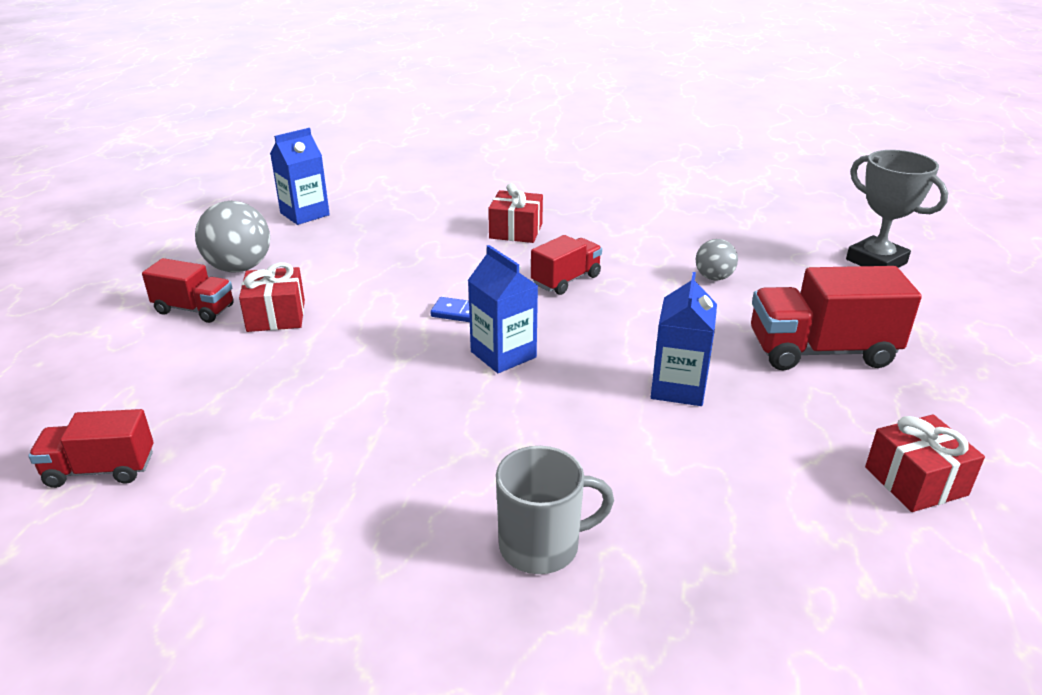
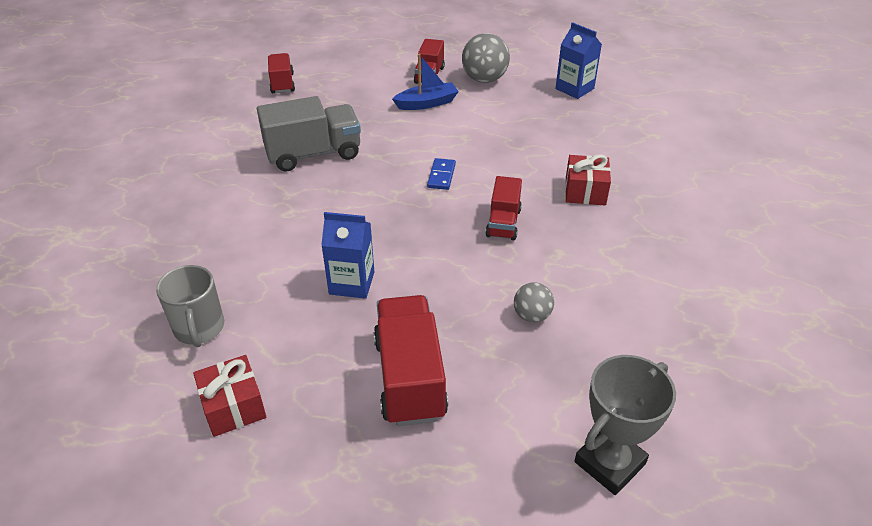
camera: 85 degrees right, 10 degrees up
(276, 316) = (427, 103): red gift -> blue boat
(370, 424) = (313, 154): none -> grey truck
(503, 354) = (390, 197): blue carton -> none
(542, 546) = (205, 223): grey mug -> grey mug (199, 328)
(566, 280) = (503, 223): red truck -> red truck turned 60 degrees clockwise

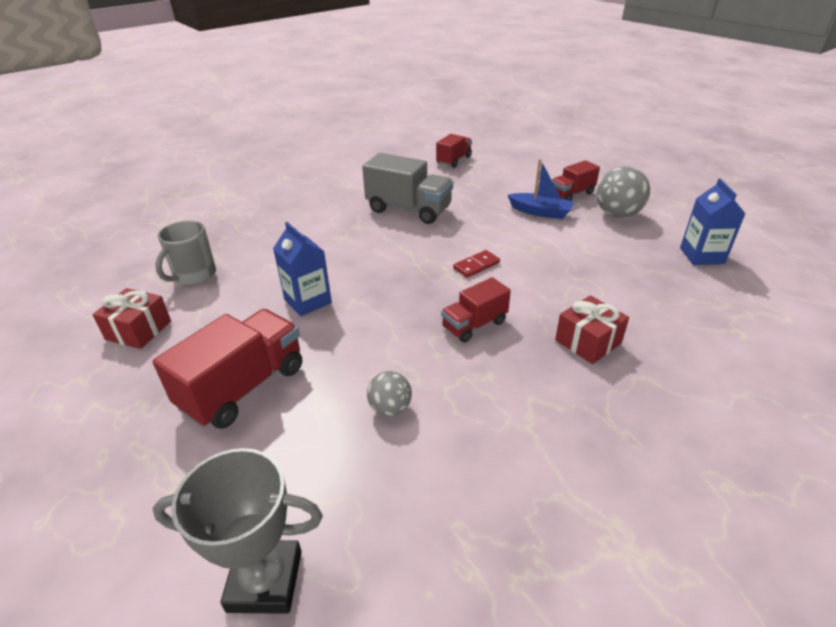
camera: 45 degrees right, 5 degrees down
(441, 176) = (476, 265): blue domino -> red domino

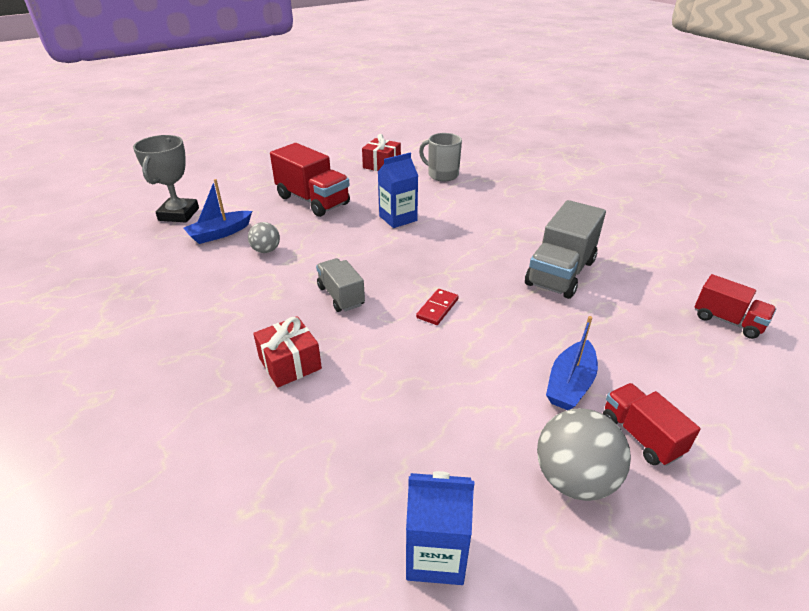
camera: 95 degrees right, 0 degrees up
(343, 481) = (220, 233): none -> blue boat
(474, 325) = (341, 296): red truck -> grey truck
(476, 265) = (437, 308): red domino -> red domino turned 60 degrees clockwise

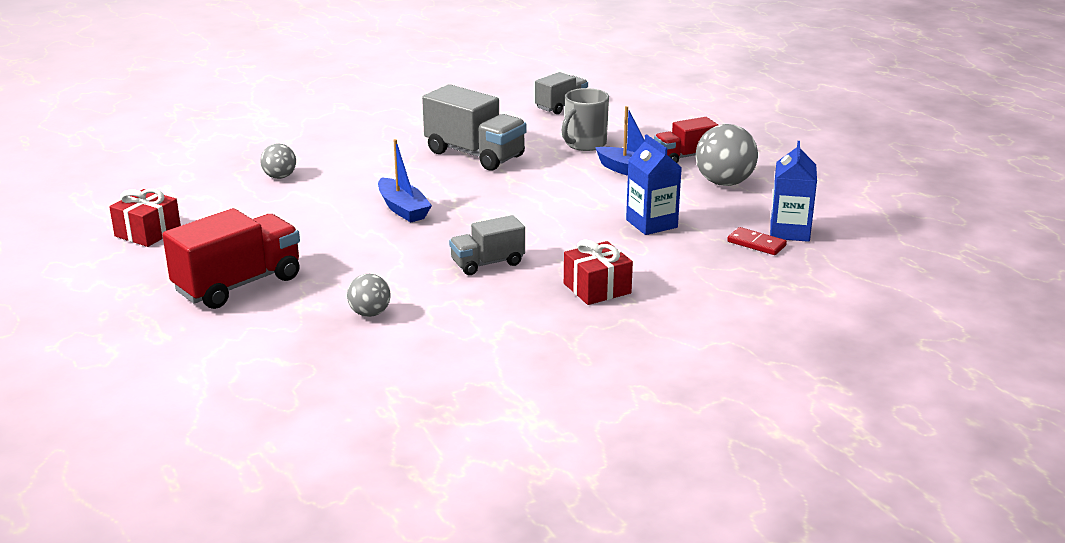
camera: 85 degrees left, 10 degrees down
(179, 214) = (222, 397): grey trophy -> none
(220, 233) = (306, 353): blue boat -> blue boat (403, 209)
(398, 218) = (324, 227): blue carton -> blue carton (651, 224)
(437, 308) = (521, 214): red domino -> red domino (756, 244)
(442, 175) = (212, 193): grey mug -> grey mug (584, 144)
(476, 193) = (280, 177): none -> grey ball
(727, 321) = (561, 106): red truck -> grey truck

